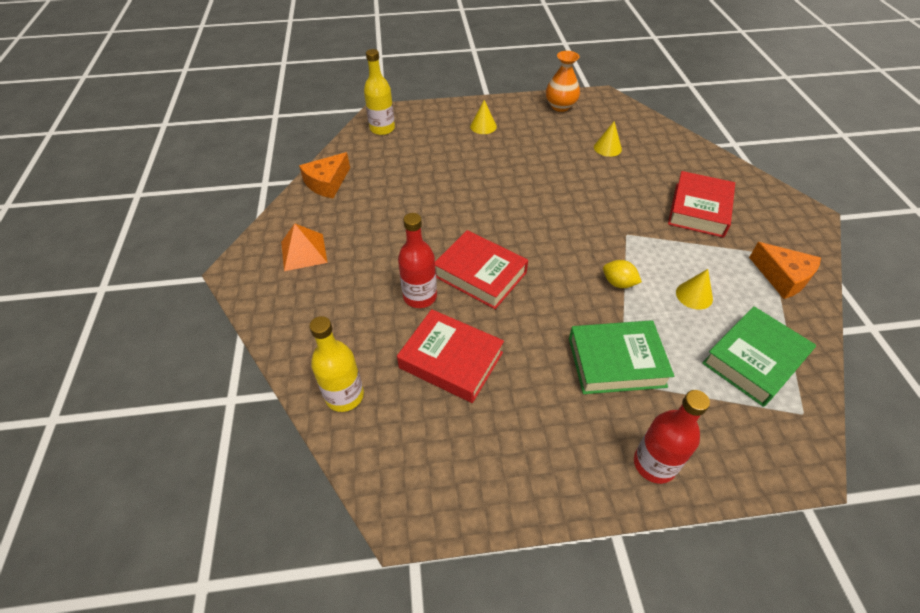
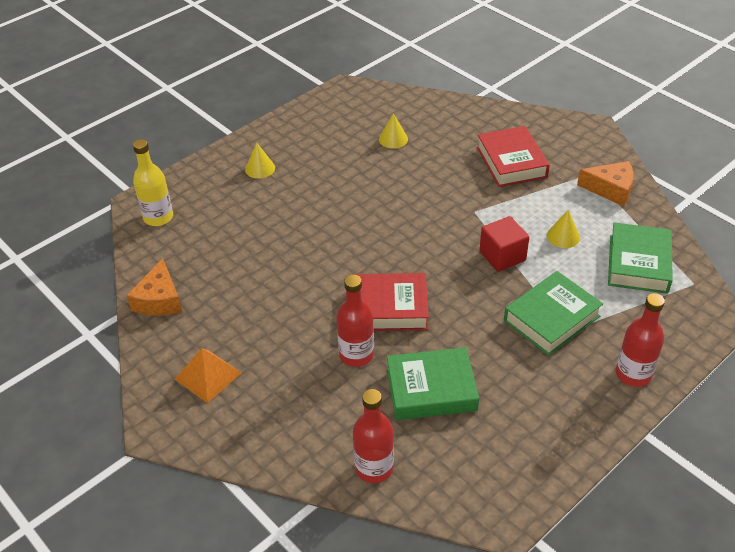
camera: 35 degrees left, 5 degrees down
(344, 396) = (374, 468): yellow bottle -> red bottle
(451, 360) = (431, 389): red book -> green book
(560, 106) = (315, 115): orange vase -> none
(618, 283) = (502, 256): yellow lemon -> red cube

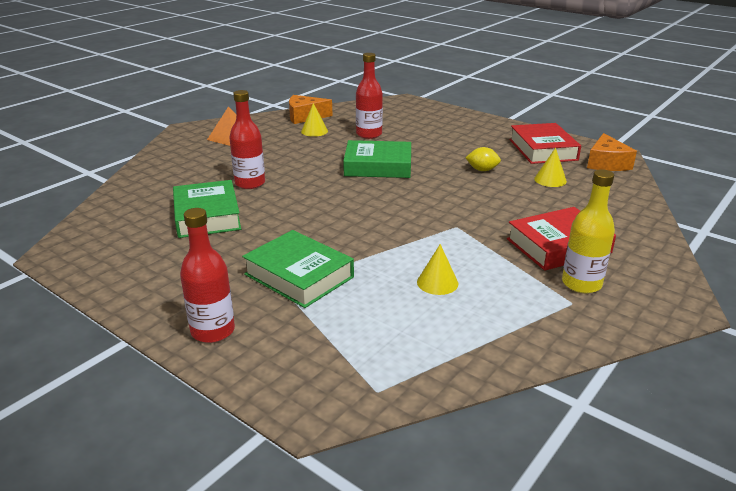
camera: 80 degrees right, 15 degrees down
(158, 217) = (391, 107): yellow bottle -> yellow bottle (581, 284)
(260, 168) = (467, 131): yellow cone -> yellow cone (314, 131)
(362, 176) = (482, 170): none -> yellow lemon
(374, 468) = (130, 197): red bottle -> red bottle (369, 134)
(389, 308) = (305, 192): red book -> red book (542, 150)
(502, 256) = (390, 244): red cube -> none
(611, 189) = (550, 320): orange cheese -> orange cheese (606, 163)
(638, 263) = (405, 340): green book -> green book (378, 166)

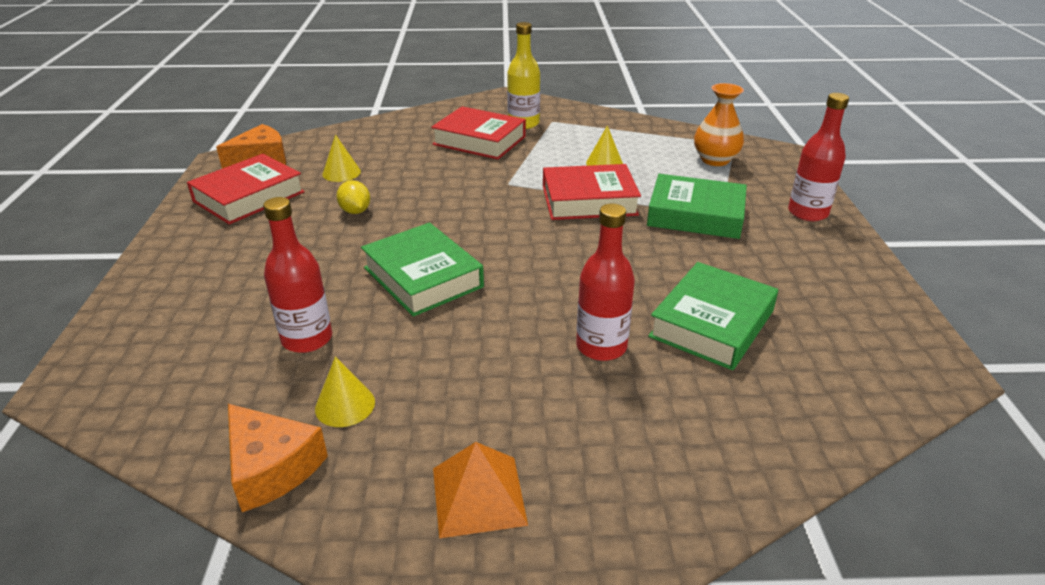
camera: 130 degrees left, 5 degrees up
(299, 276) = (695, 215): green book -> green book turned 75 degrees counterclockwise
(362, 349) = (715, 160): none -> orange vase
(385, 245) = (589, 200): none -> red book

